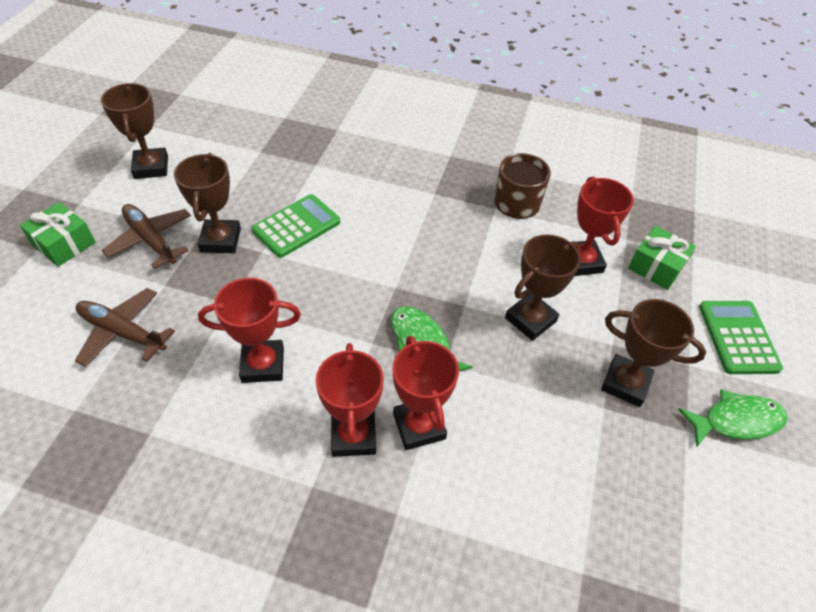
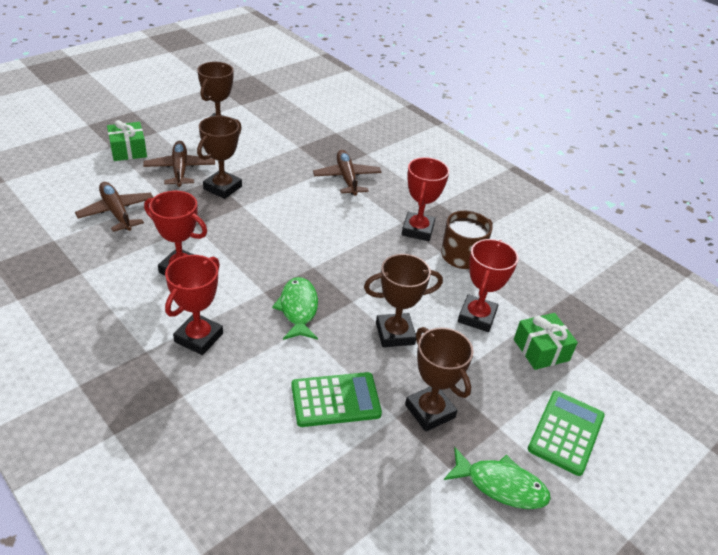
camera: 30 degrees right, 10 degrees down
(296, 226) = (280, 201): green calculator -> green calculator (335, 400)
(341, 167) = (347, 178): none -> brown plane
(419, 426) = (247, 355): red trophy -> red trophy (417, 230)

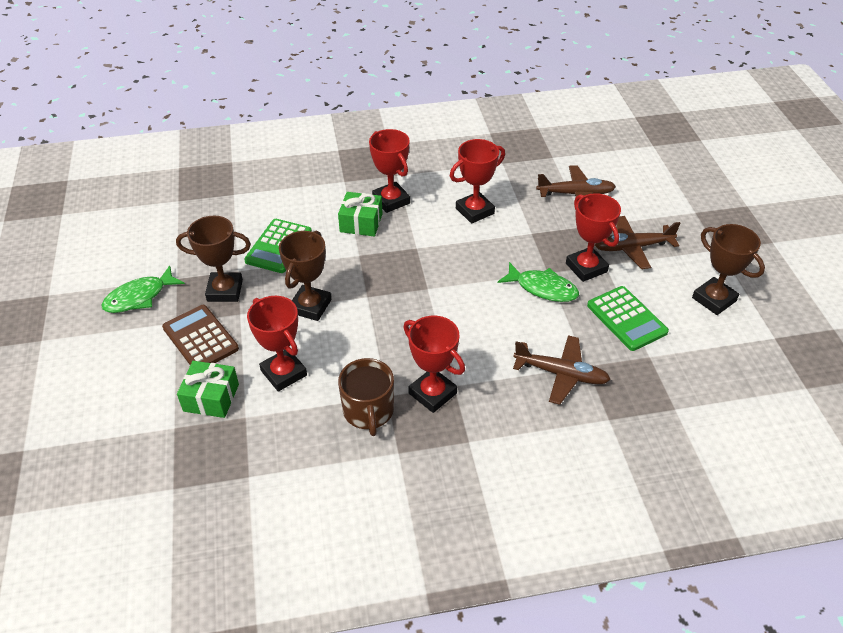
camera: 125 degrees right, 5 degrees up
(128, 150) = (684, 222): green gift -> green gift (361, 223)
(180, 169) = (633, 247): brown plane -> brown plane turned 150 degrees clockwise
(222, 188) = (586, 267): brown trophy -> red trophy
(298, 309) = (382, 260): green fish -> green fish (542, 288)
(498, 394) = (200, 338): none -> brown calculator
(566, 432) = (133, 360): green calculator -> green calculator (626, 319)

